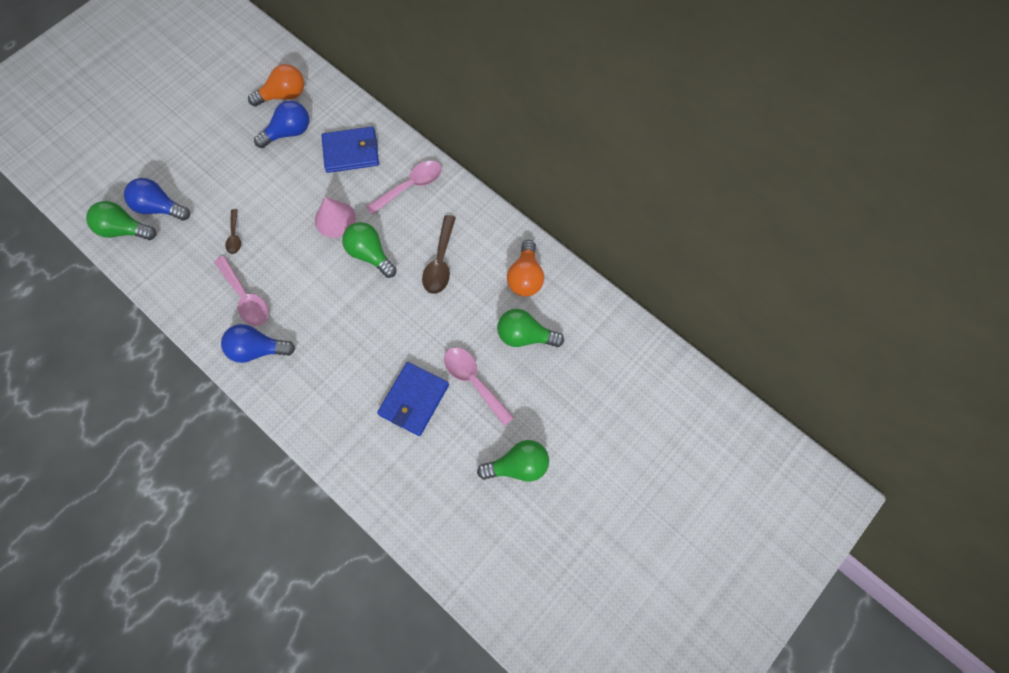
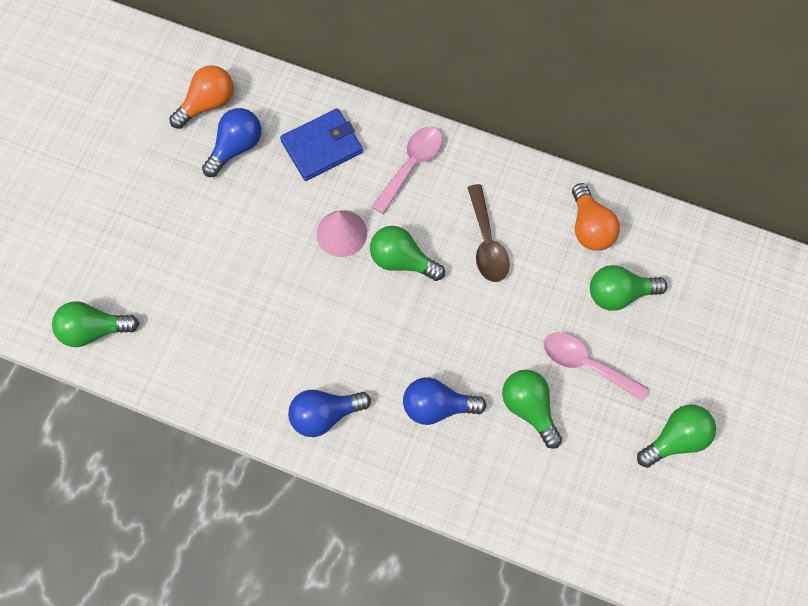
camera: 20 degrees left, 0 degrees up
(159, 208) = (123, 289): blue light bulb -> blue light bulb (437, 407)
(234, 236) = (232, 293): brown spoon -> none
(245, 297) = (281, 360): pink spoon -> none
(413, 400) = (529, 408): blue wallet -> green light bulb

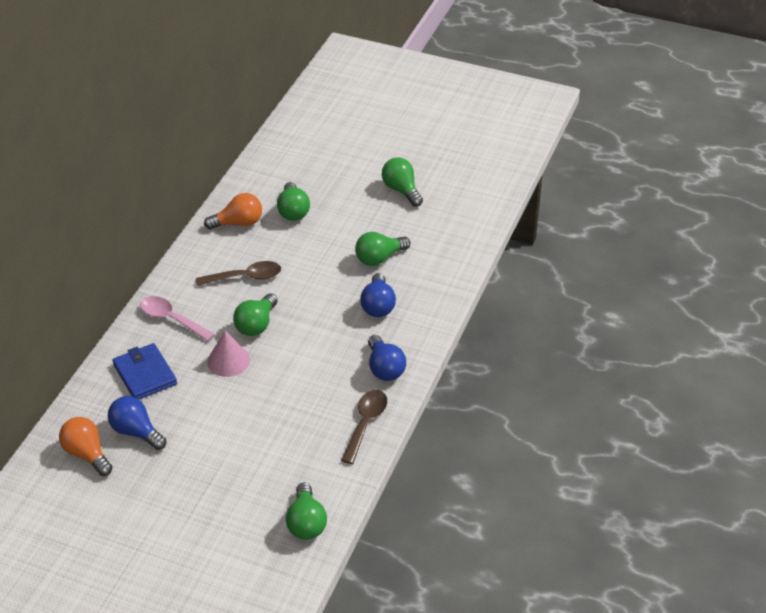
camera: 90 degrees left, 25 degrees down
(234, 393) = (365, 423): none -> brown spoon
(586, 364) = (346, 229): pink spoon -> none

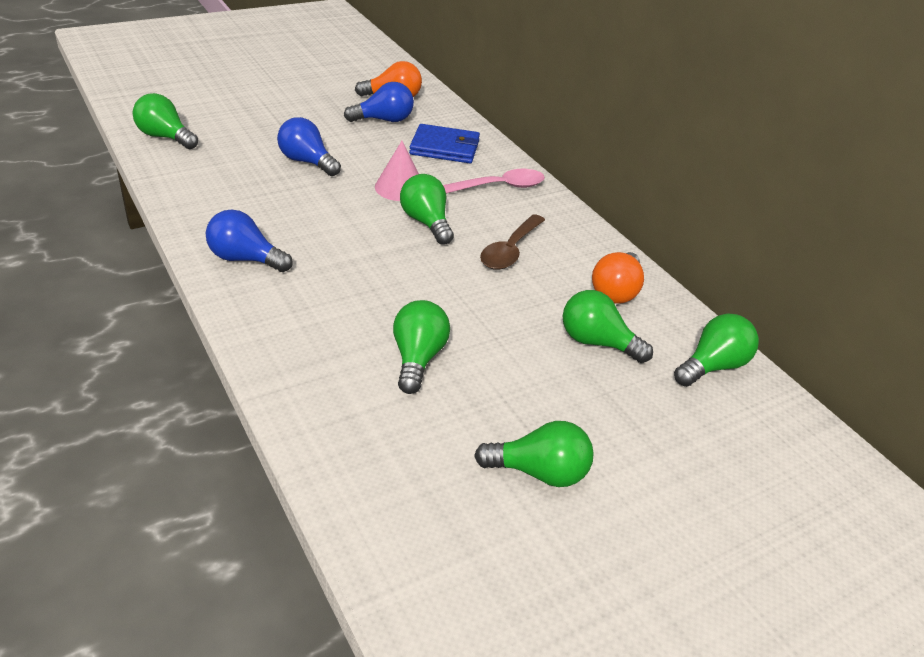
camera: 125 degrees right, 5 degrees down
(266, 171) = (713, 366): none -> green light bulb
(365, 423) = (202, 211): brown spoon -> none
(378, 305) = (339, 308): blue light bulb -> blue light bulb (307, 162)

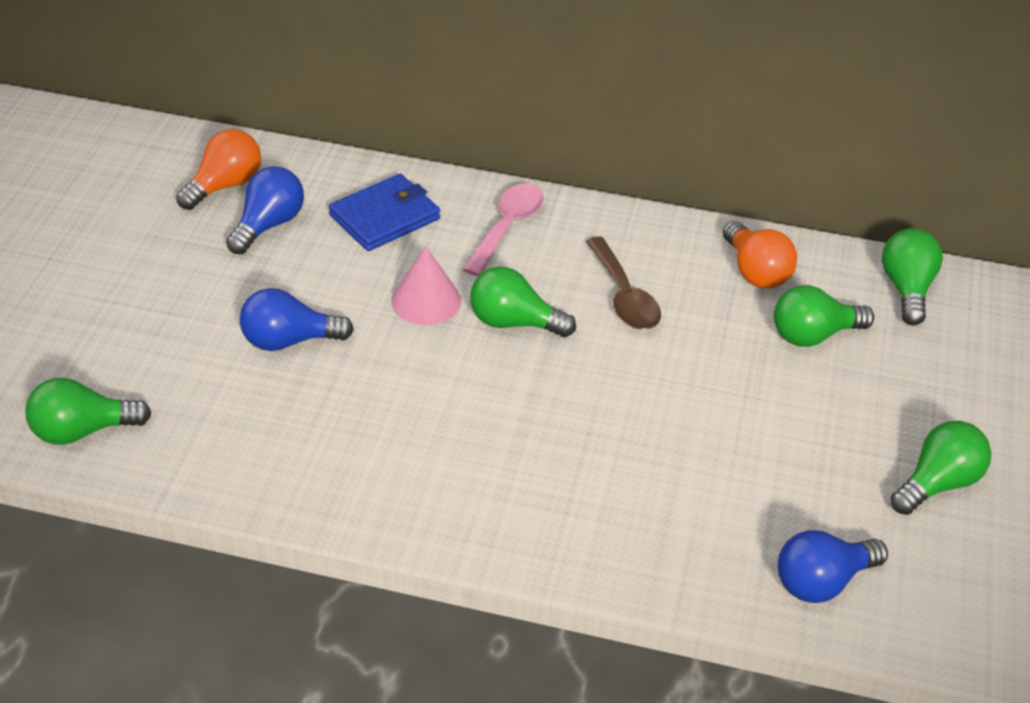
camera: 45 degrees left, 5 degrees up
(245, 259) = (436, 499): blue light bulb -> blue light bulb (822, 582)
(418, 358) = (726, 466): green light bulb -> none

